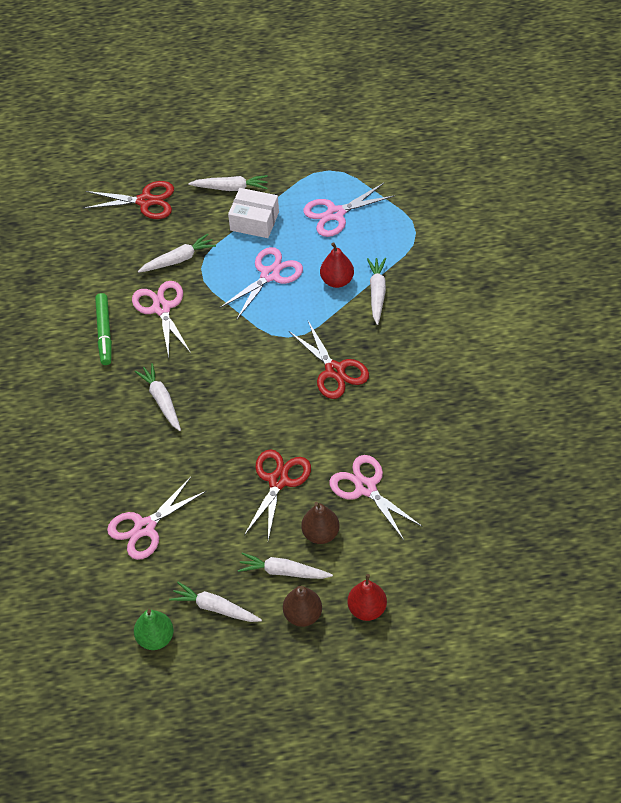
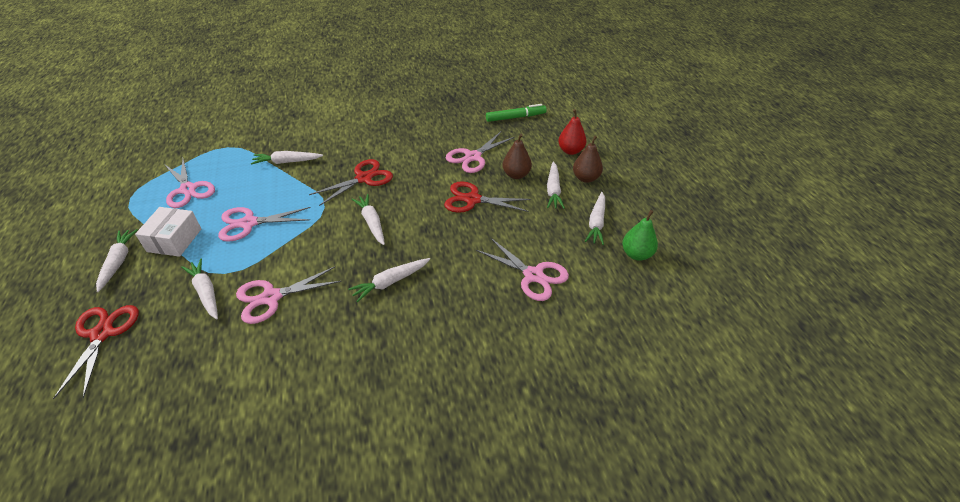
camera: 100 degrees left, 10 degrees down
(104, 332) = (295, 343): green marker -> green marker (515, 117)
(253, 381) = (372, 222): none -> white carrot
(270, 275) = (248, 223): pink scissors -> pink scissors turned 45 degrees counterclockwise
(337, 280) = (267, 183): red pear -> none

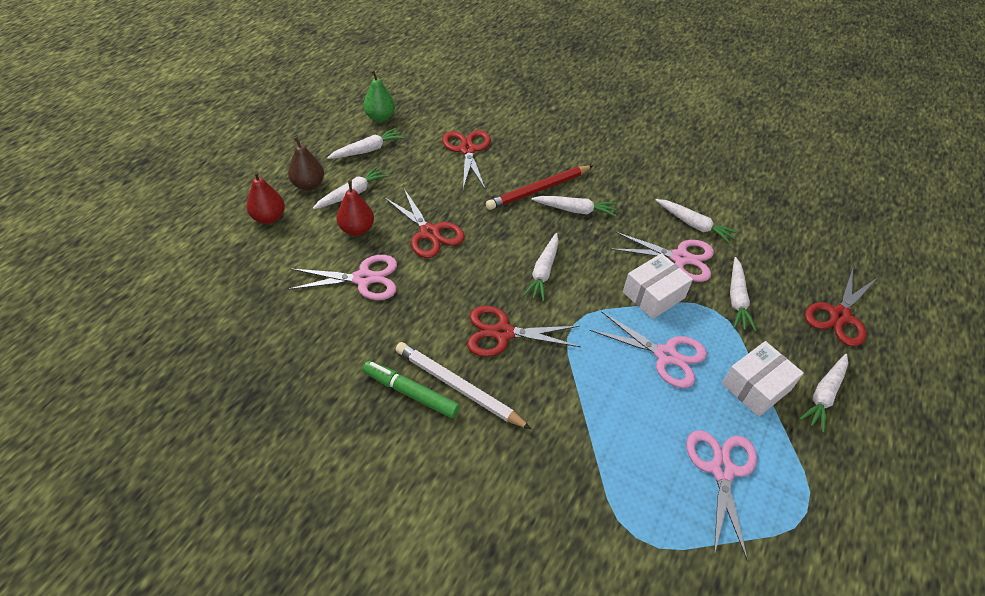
camera: 140 degrees left, 5 degrees up
(278, 255) = (653, 295): none -> white box
(287, 162) = (570, 431): white carrot -> white carrot (694, 225)
(363, 147) = (458, 386): none -> white pencil
(437, 280) = (538, 189): none -> red pencil
(515, 117) = (239, 300): green marker -> green marker (410, 393)
(516, 175) = (357, 229): brown pear -> red pear
(533, 276) = (468, 149): pink scissors -> red scissors

